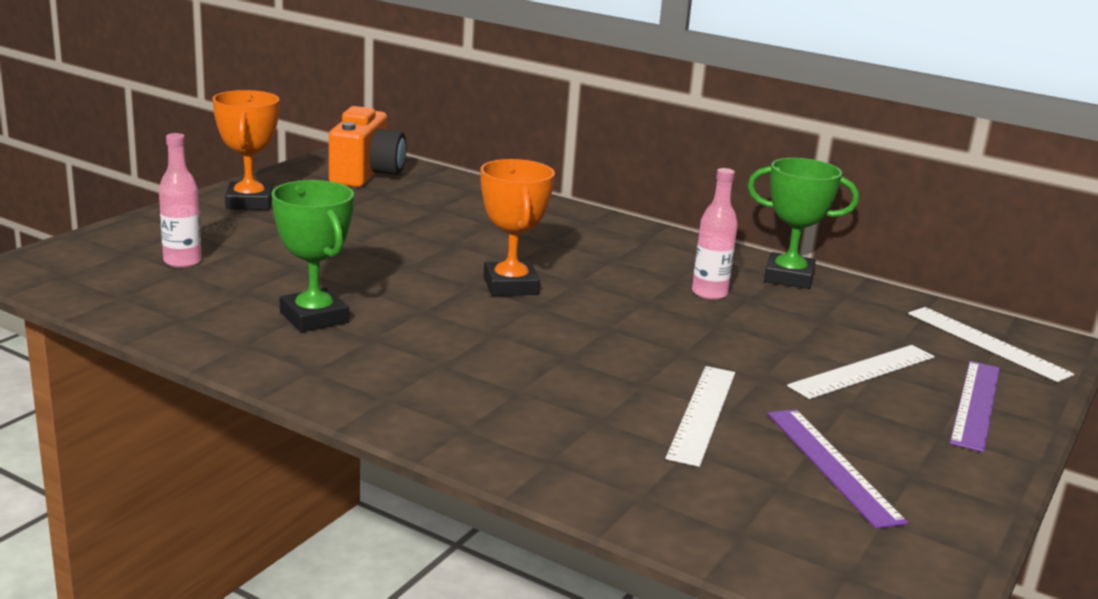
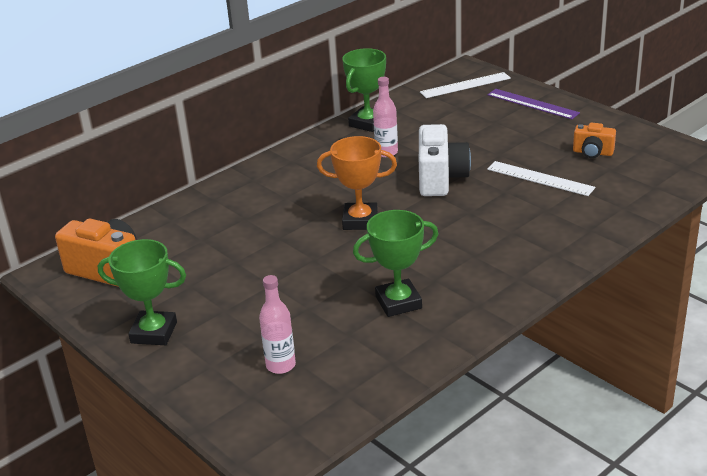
camera: 70 degrees left, 10 degrees up
(249, 202) = (154, 332): orange trophy -> green trophy
(654, 333) = (440, 179): none -> white camera
(832, 465) = (592, 153): purple ruler -> orange camera
(862, 371) = (495, 125): white ruler -> none

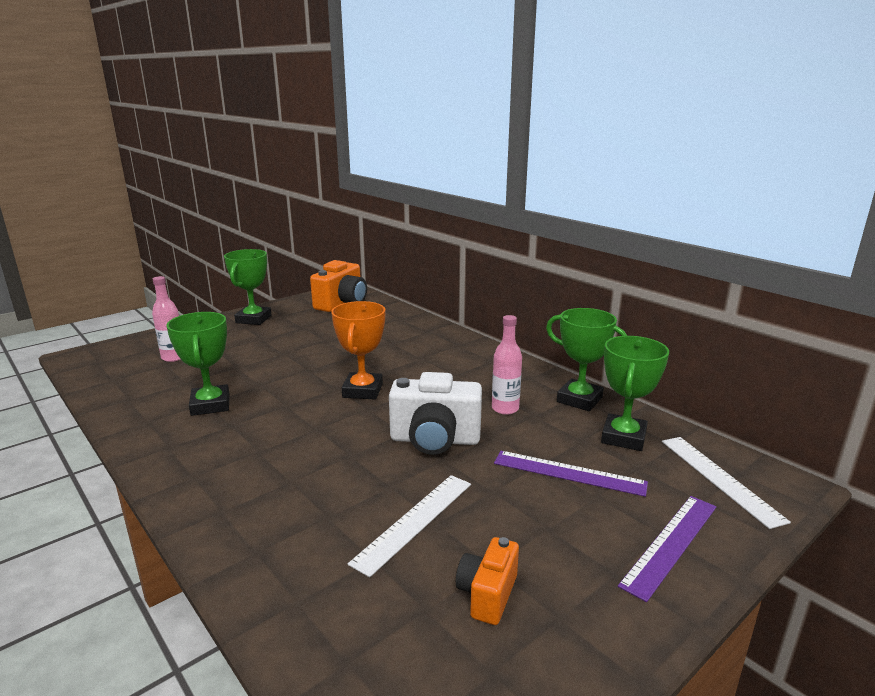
camera: 90 degrees right, 10 degrees down
(422, 110) = (623, 437): none -> green trophy
(472, 129) = (568, 473): none -> purple ruler

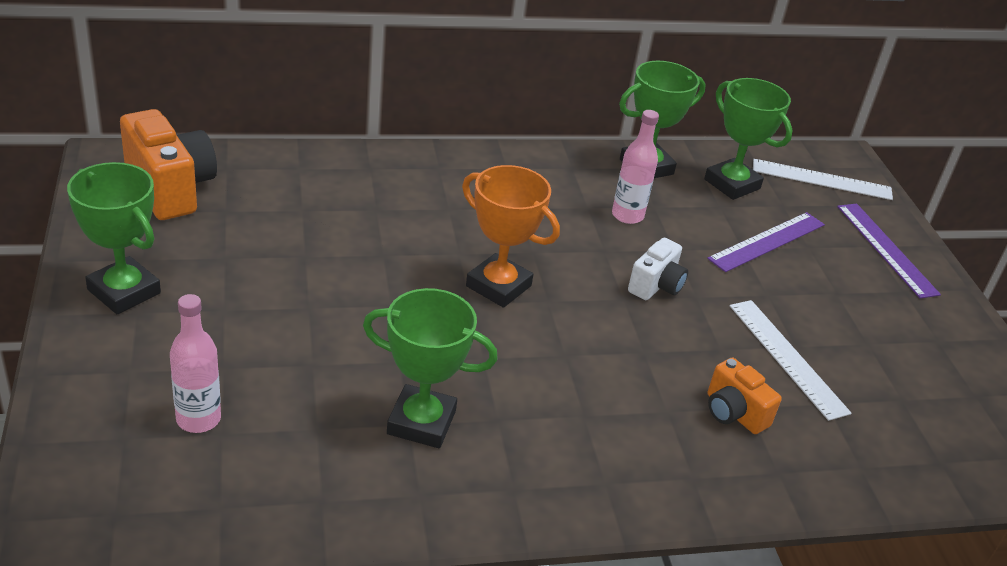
camera: 65 degrees left, 15 degrees up
(435, 440) = (656, 286): white camera -> white camera, size x0.57
(487, 594) = (900, 361): orange camera -> orange camera (734, 413)

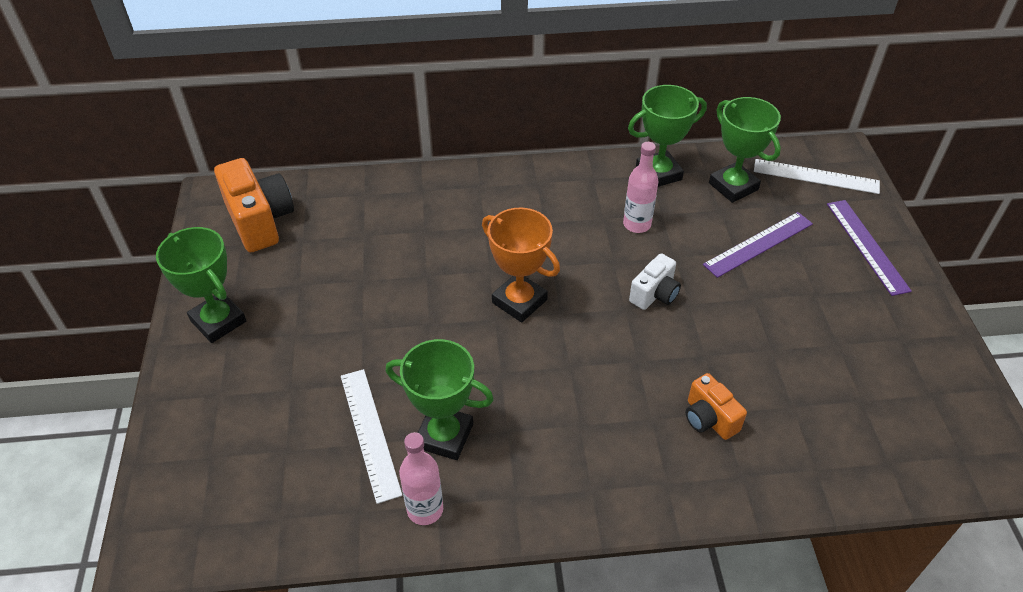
camera: 10 degrees right, 10 degrees up
(198, 419) = (268, 438): pink bottle -> pink bottle (425, 509)
(787, 357) = (763, 362): white ruler -> white ruler (370, 433)

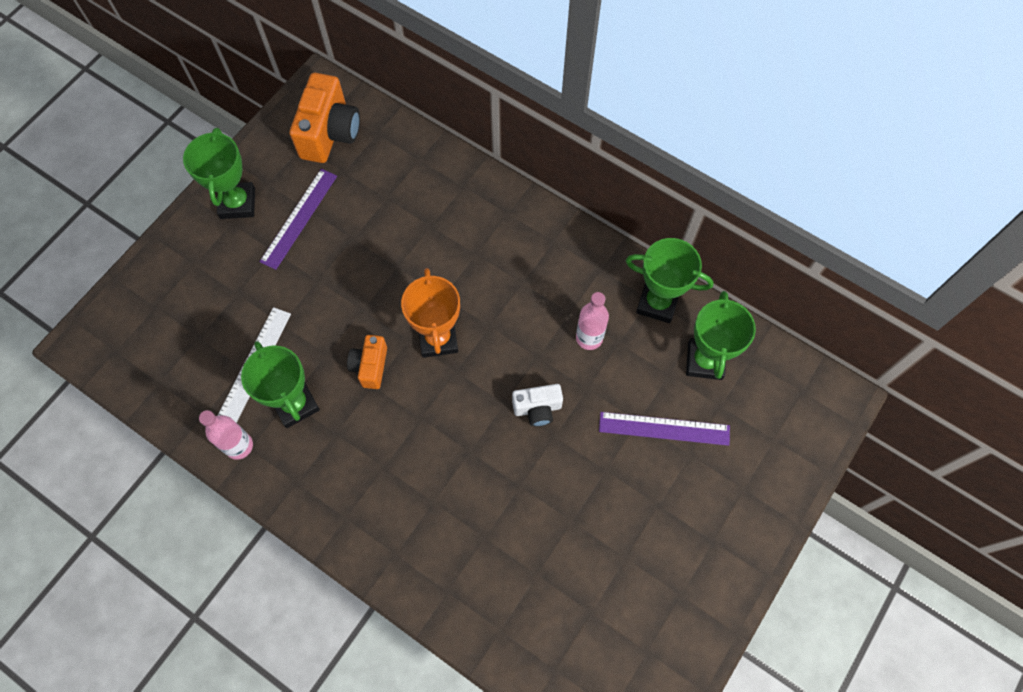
camera: 40 degrees right, 20 degrees up
(709, 419) = (470, 534): orange camera -> orange camera (370, 366)
(816, 176) = (786, 404): white ruler -> none
(867, 246) = (750, 499): purple ruler -> purple ruler (299, 218)

